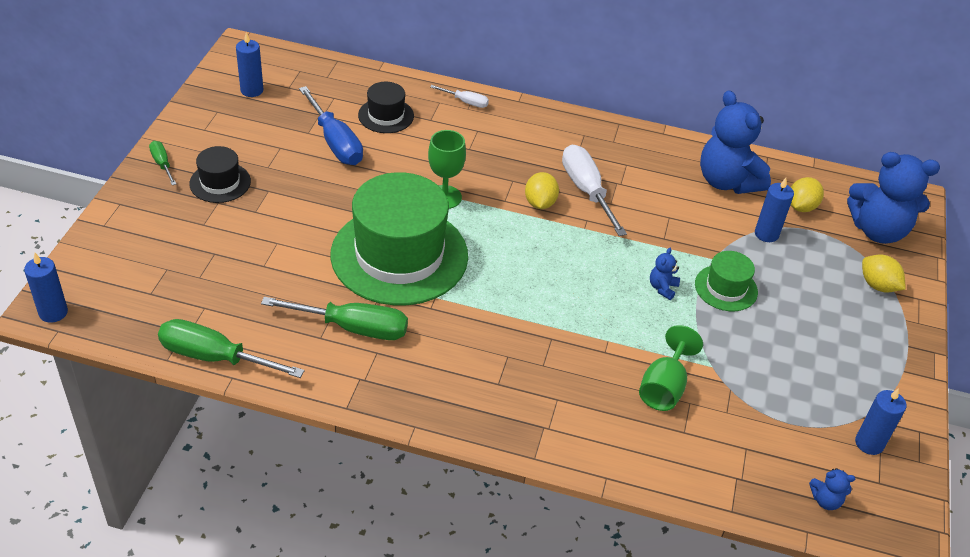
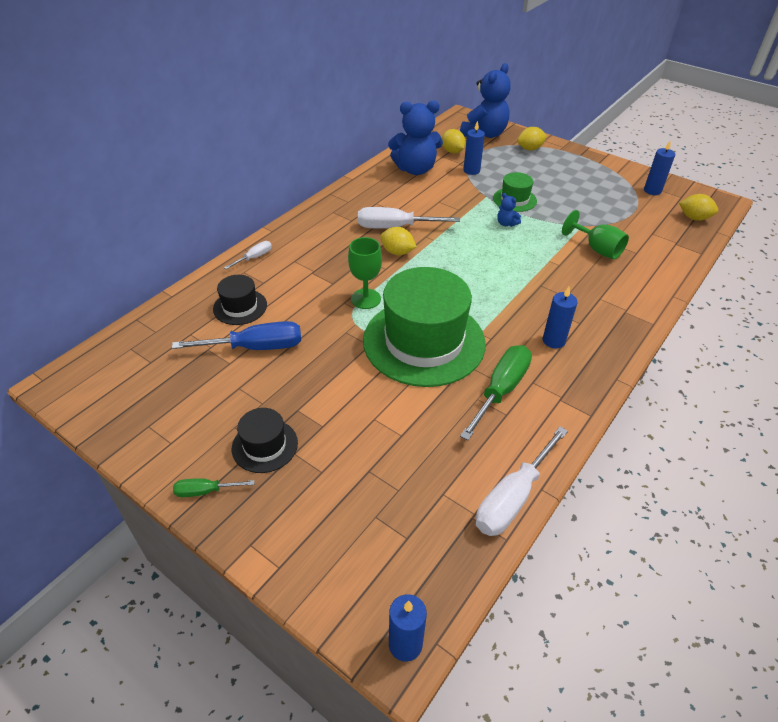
camera: 65 degrees left, 0 degrees up
(215, 357) = (513, 497): green screwdriver -> white screwdriver
(252, 90) = (134, 391): blue candle -> blue candle (553, 341)
(825, 500) = (694, 218): blue teddy bear -> yellow lemon

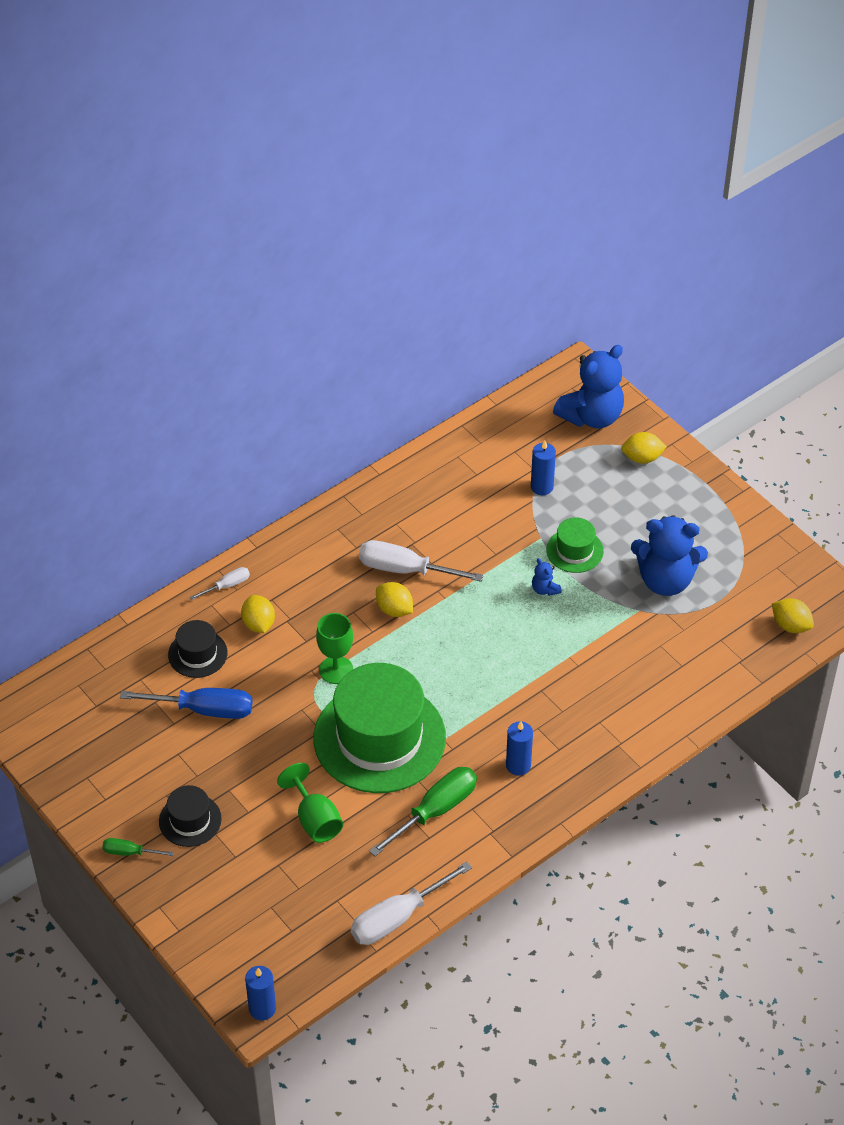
camera: 15 degrees right, 5 degrees up
(415, 169) = (468, 471): blue teddy bear -> blue teddy bear (665, 580)
(452, 151) = (531, 444): yellow lemon -> yellow lemon (258, 624)
(597, 249) = (636, 651): green goblet -> green goblet (315, 819)
(652, 190) = (766, 568): blue candle -> none

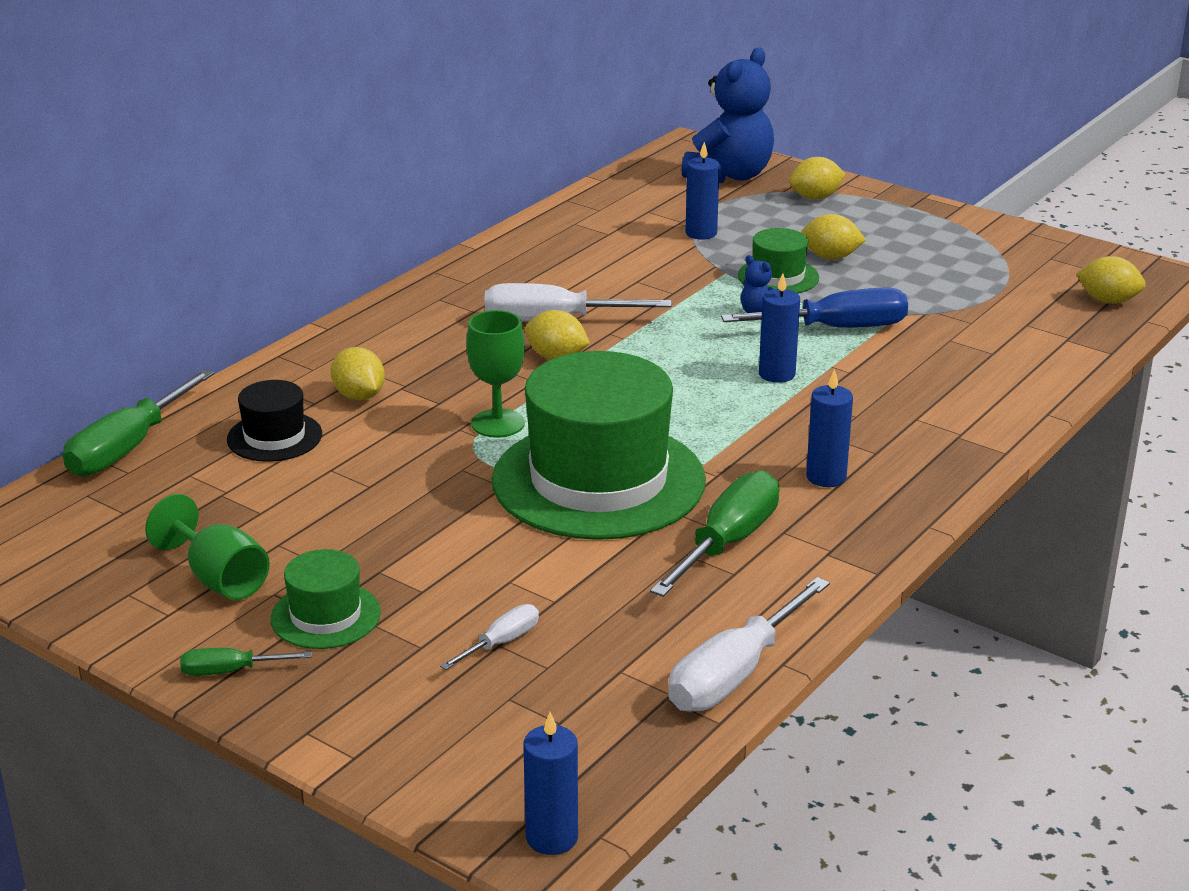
camera: 15 degrees left, 20 degrees down
(109, 645) = (128, 447): none -> green screwdriver
(190, 820) = (325, 616): black hat -> green hat
(204, 709) = (305, 491): blue screwdriver -> blue screwdriver (836, 328)
(227, 586) = (296, 367): white screwdriver -> white screwdriver (501, 643)
(315, 819) = (538, 582): green goblet -> green goblet (219, 579)
(529, 658) = (777, 374): none -> blue candle
(621, 534) = (830, 257): none -> yellow lemon
(665, 580) = (916, 285): blue teddy bear -> none

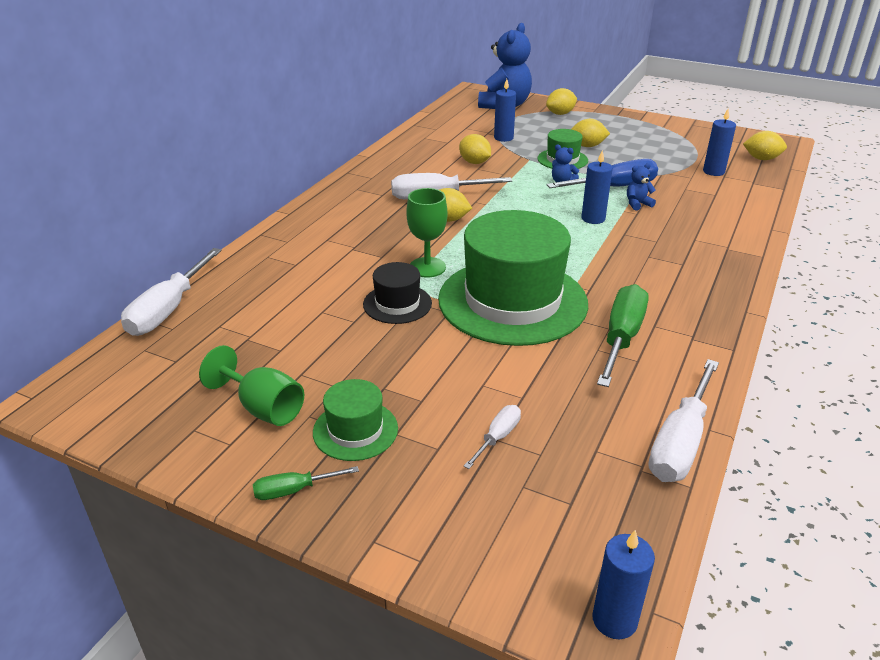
camera: 10 degrees left, 5 degrees up
(128, 447) = (168, 309): green screwdriver -> white screwdriver
(274, 437) = (274, 291): black hat -> black hat (397, 304)
(359, 396) = (325, 257): yellow lemon -> yellow lemon (474, 162)
(826, 477) = (661, 284): blue candle -> blue candle (713, 171)
(858, 358) = (637, 204): none -> blue teddy bear

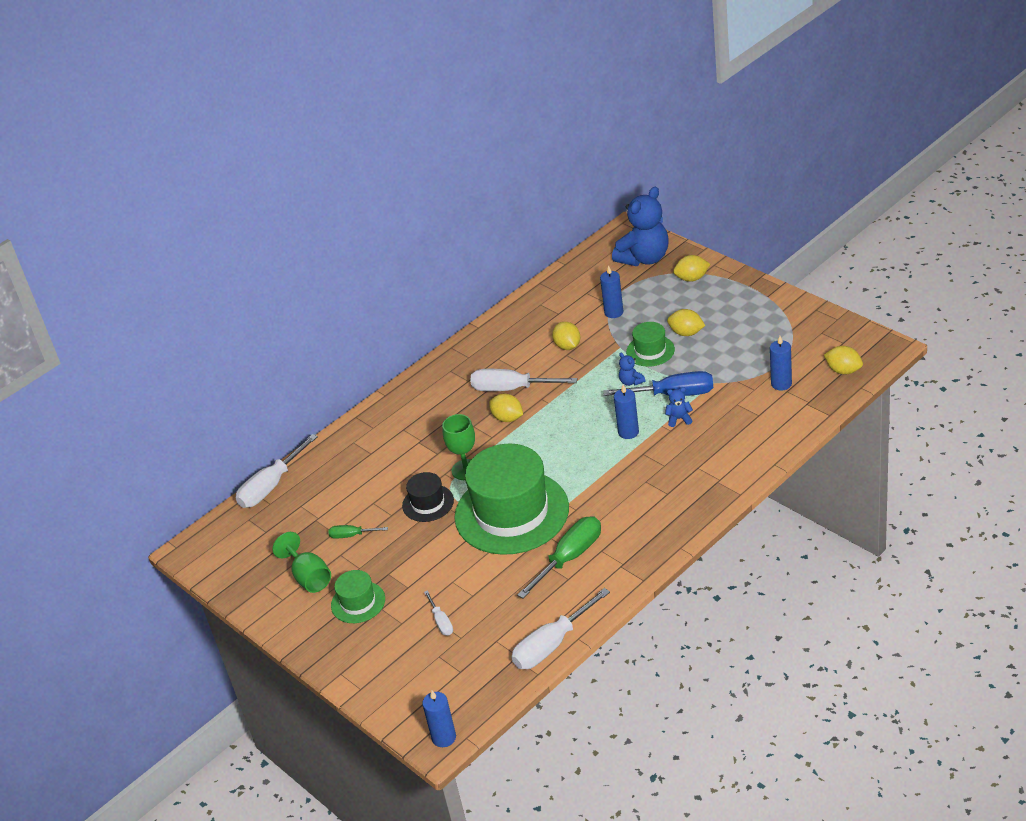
camera: 25 degrees right, 5 degrees up
(294, 490) = (309, 636): green screwdriver -> green screwdriver (352, 535)
(497, 437) = (441, 621): white screwdriver -> white screwdriver turned 105 degrees clockwise

